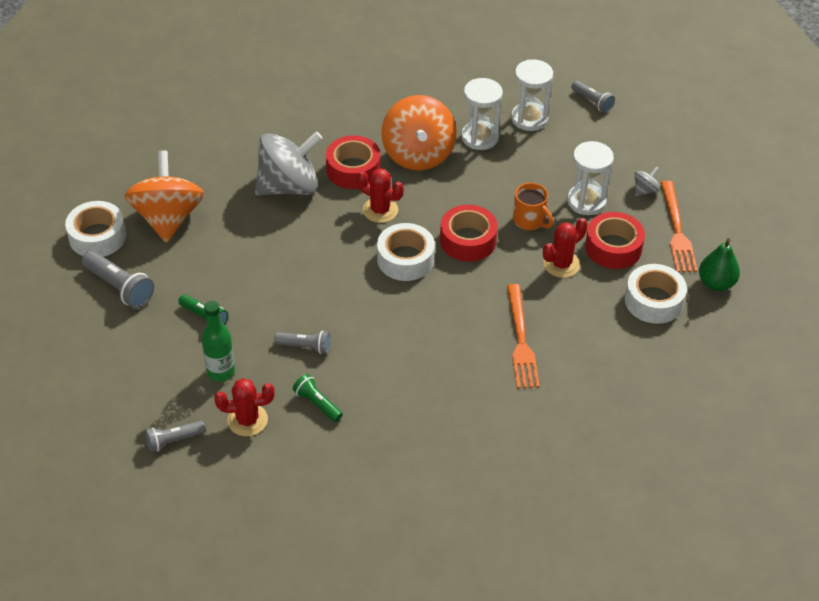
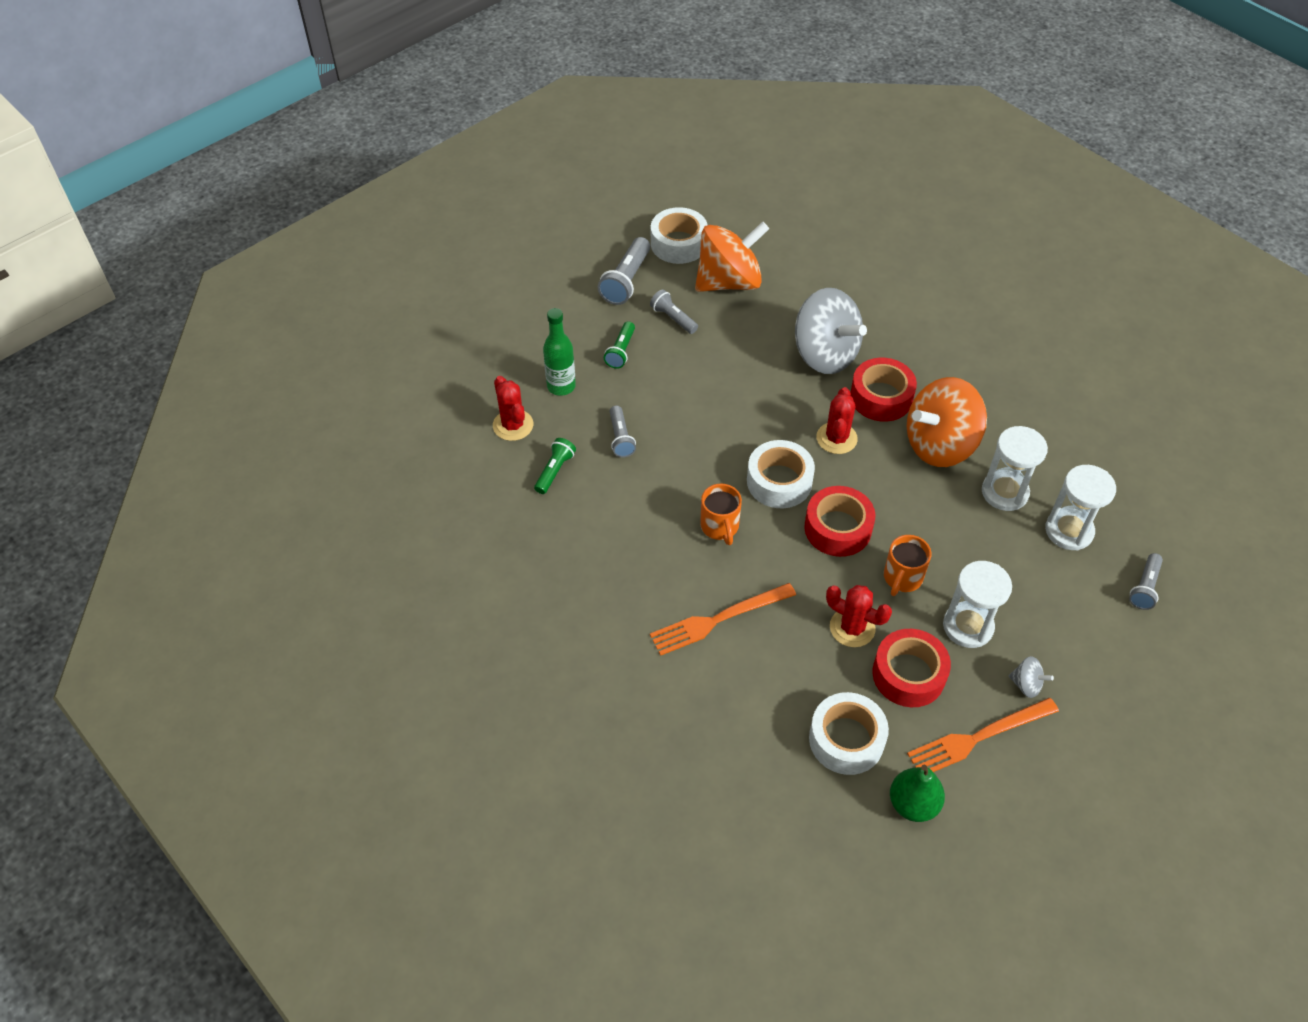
camera: 70 degrees right, 5 degrees up
(173, 440) = (468, 381): grey flashlight -> grey flashlight (673, 318)
(432, 310) = (720, 527): none -> orange mug

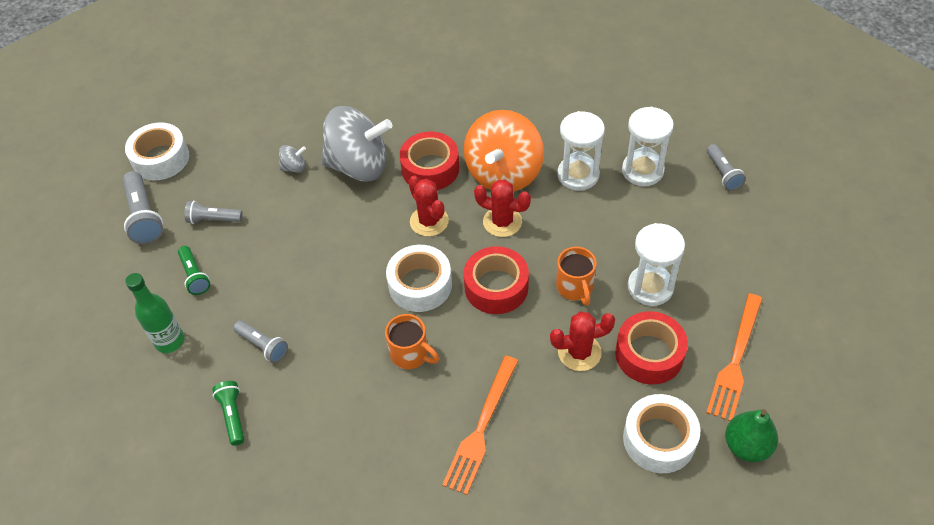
camera: 40 degrees left, 0 degrees up
(513, 425) = (158, 405): red cactus -> red cactus (502, 222)
(729, 282) = (231, 161): orange spinning top -> none
(1026, 684) = (725, 297): grey spinning top -> grey spinning top (294, 167)

